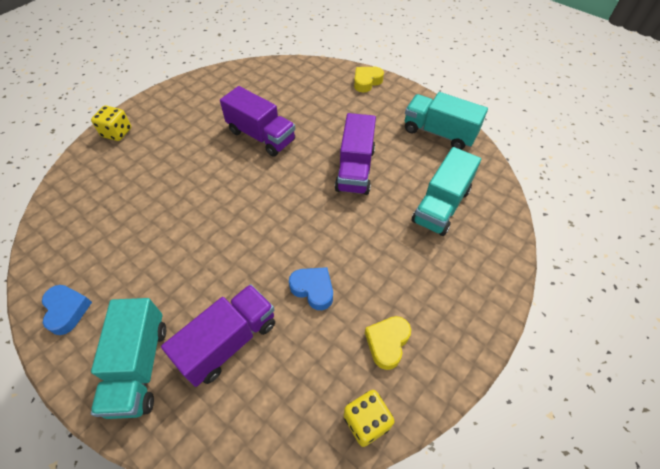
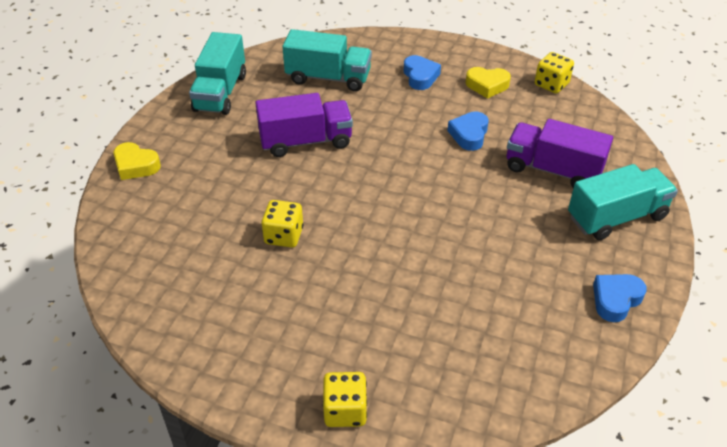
camera: 110 degrees left, 10 degrees down
(261, 136) = (284, 236): purple truck -> yellow dice
(423, 282) = (420, 76): none -> blue heart

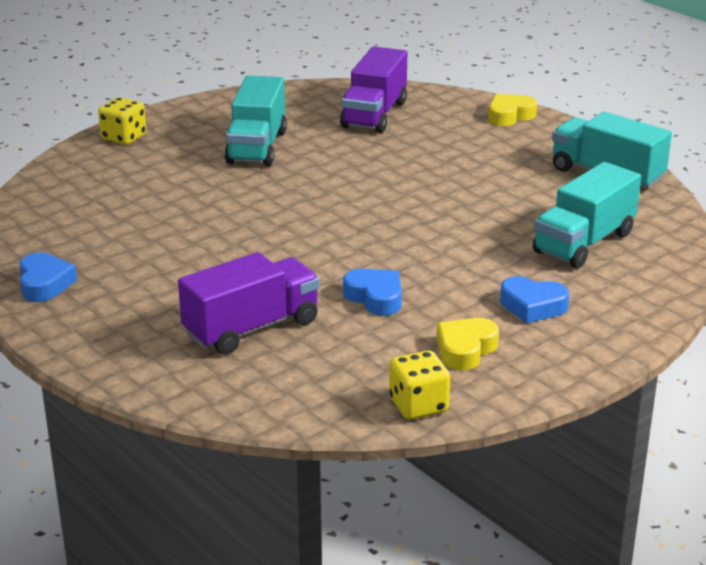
camera: 120 degrees right, 15 degrees down
(284, 236) = (333, 157): yellow dice -> none
(306, 141) = (465, 199): purple truck -> purple truck (374, 114)
(616, 217) = (132, 335): turquoise truck -> turquoise truck (257, 147)

